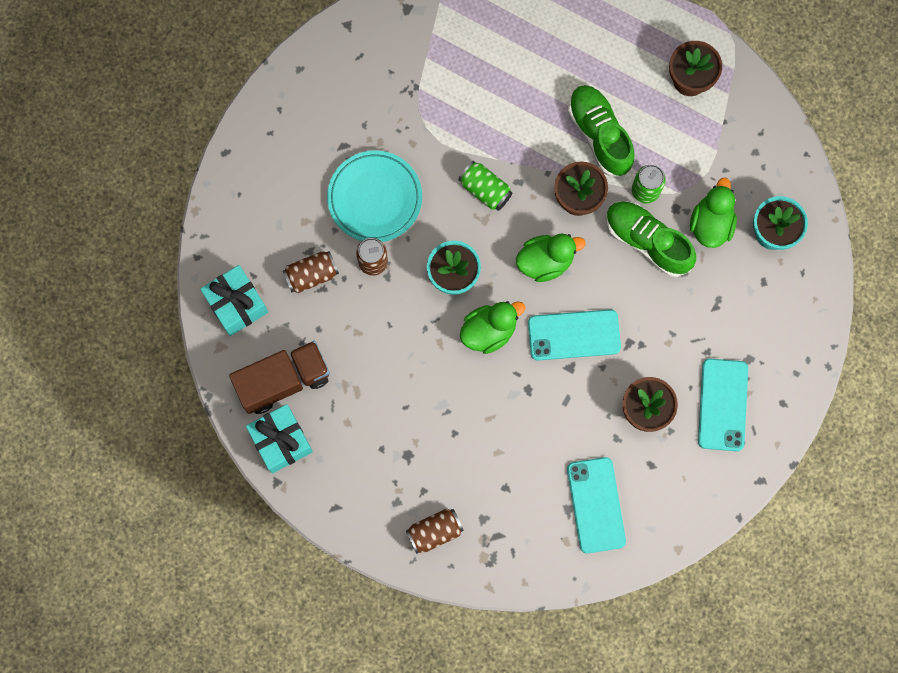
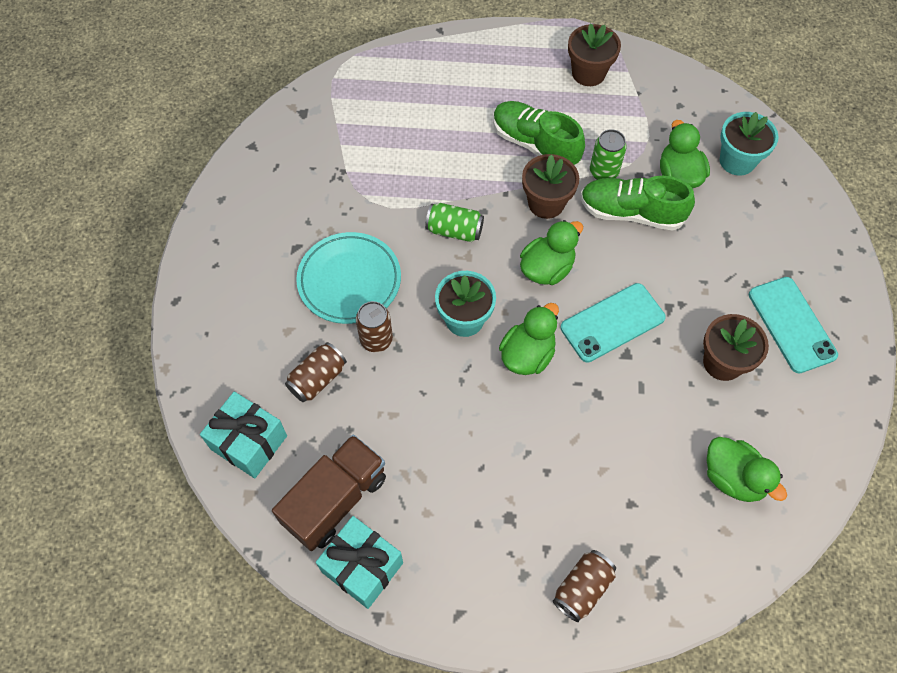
camera: 25 degrees left, 15 degrees down
(596, 505) = (733, 478): turquoise phone -> green duck

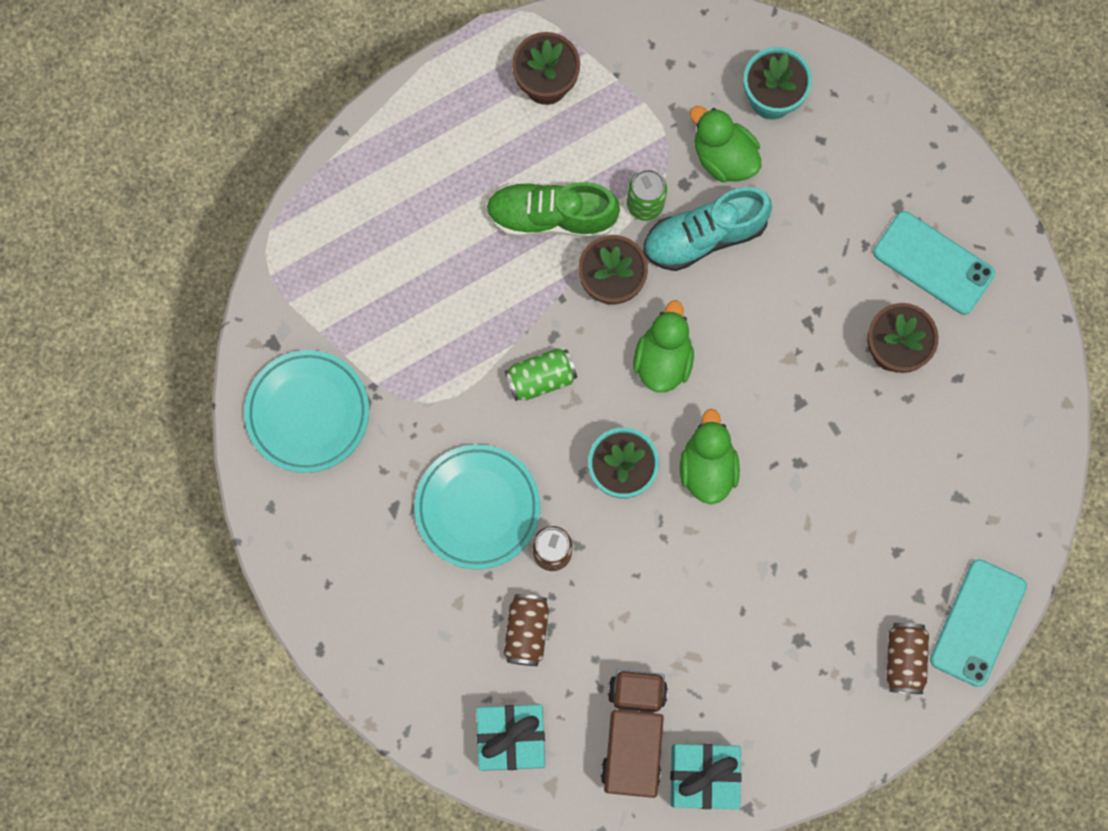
camera: 35 degrees left, 15 degrees up
(290, 161) = (308, 413): none -> turquoise plate
(612, 322) = (765, 377): turquoise phone -> turquoise phone (977, 622)
(631, 213) = (704, 236): green shoe -> turquoise shoe
(733, 478) = (970, 463): green duck -> none

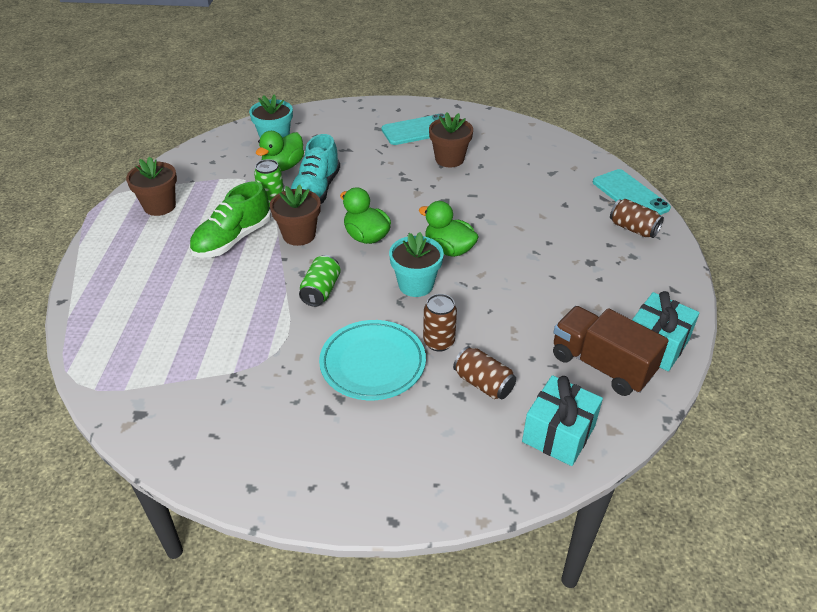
camera: 55 degrees left, 35 degrees down
(308, 413) = (209, 422): turquoise plate -> none
(723, 157) = (283, 166): green duck -> green duck turned 45 degrees counterclockwise

